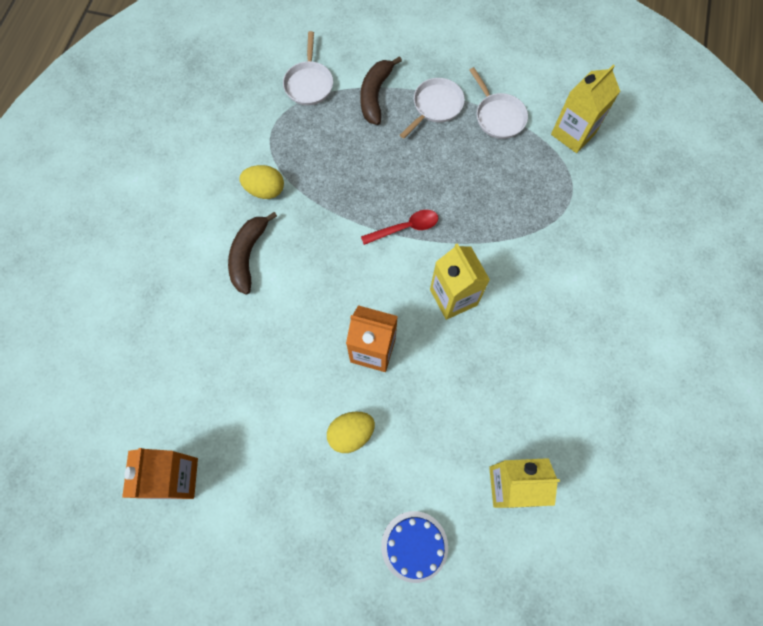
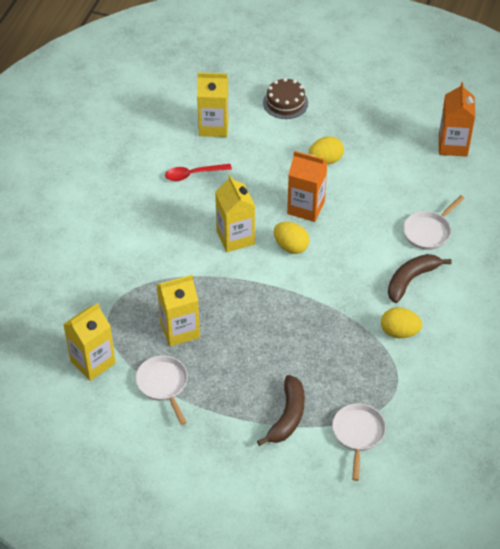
camera: 175 degrees left, 20 degrees down
(248, 255) = (411, 280): brown banana -> brown banana turned 150 degrees counterclockwise
(387, 289) = (291, 246): none -> yellow egg
(405, 228) = (270, 291): red spoon -> red spoon (193, 174)
(414, 546) = (285, 103): blue cake -> brown cake
(435, 106) = (226, 399): white pan -> white pan (428, 231)
(494, 175) = (180, 330): none -> yellow carton

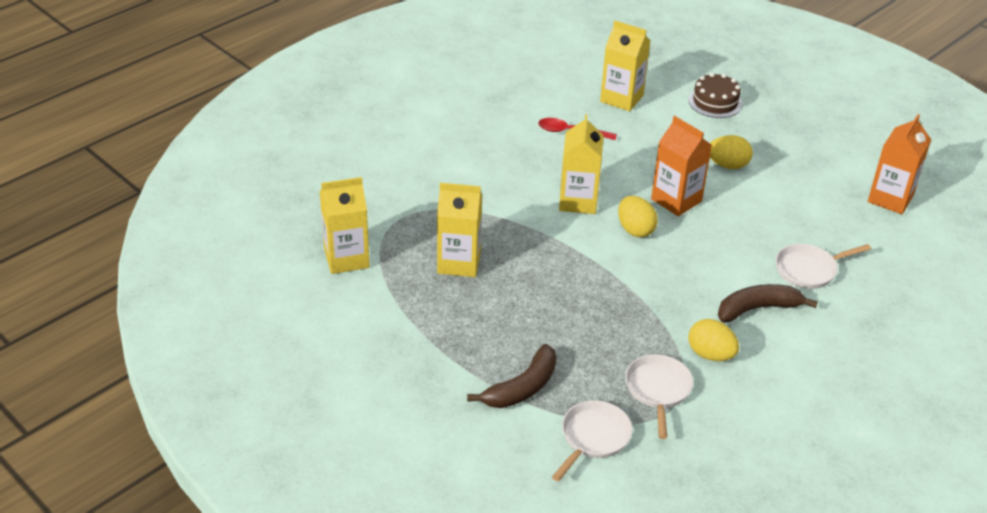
camera: 25 degrees right, 10 degrees down
(163, 385) = (405, 306): white pan -> white pan (658, 390)

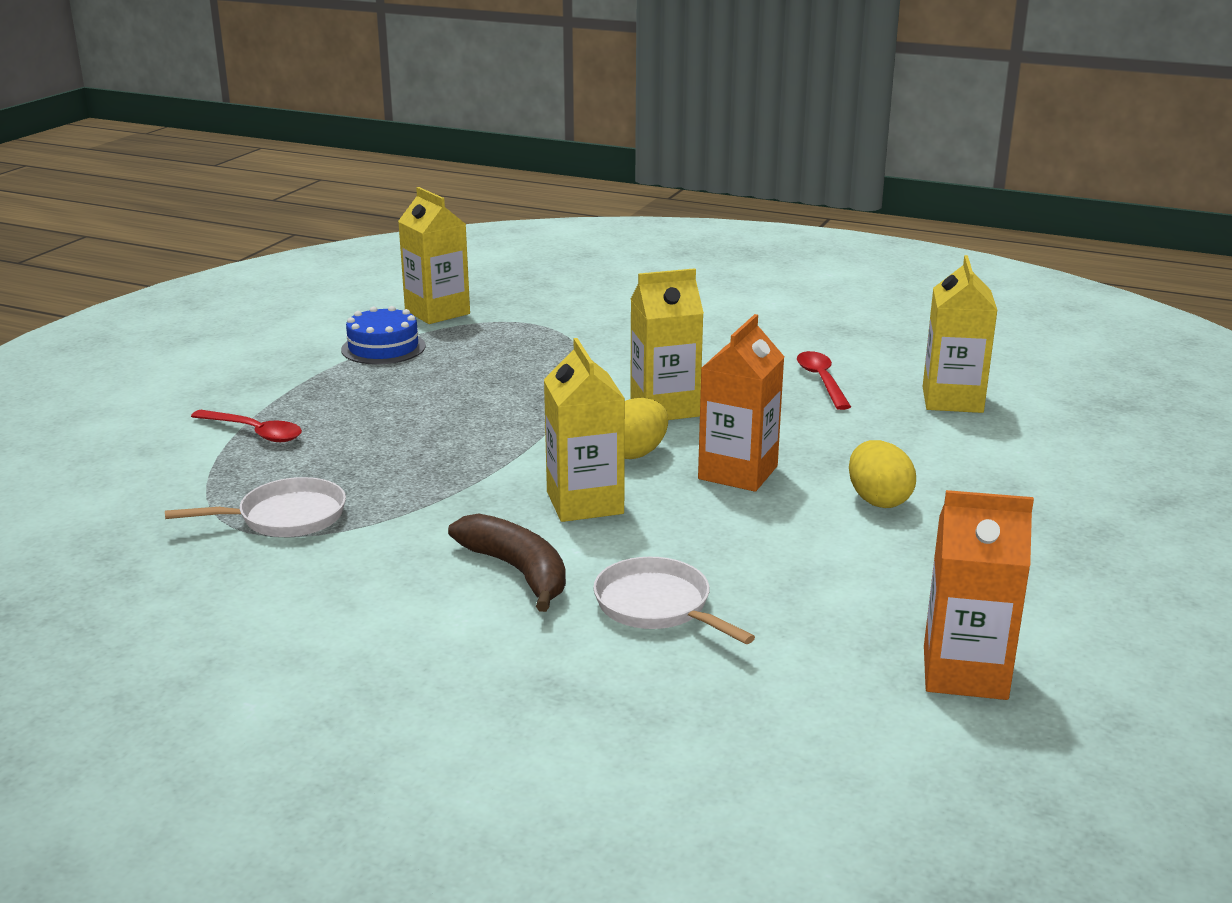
camera: 70 degrees right, 15 degrees down
(402, 299) = (383, 348): none -> blue cake
(459, 262) = (472, 363): yellow carton -> yellow carton (585, 503)
(522, 388) = (254, 432): brown banana -> red spoon
(593, 438) = (174, 488): white pan -> none
(710, 354) = (383, 546): yellow egg -> none
(715, 102) = (1048, 468): brown cake -> none

